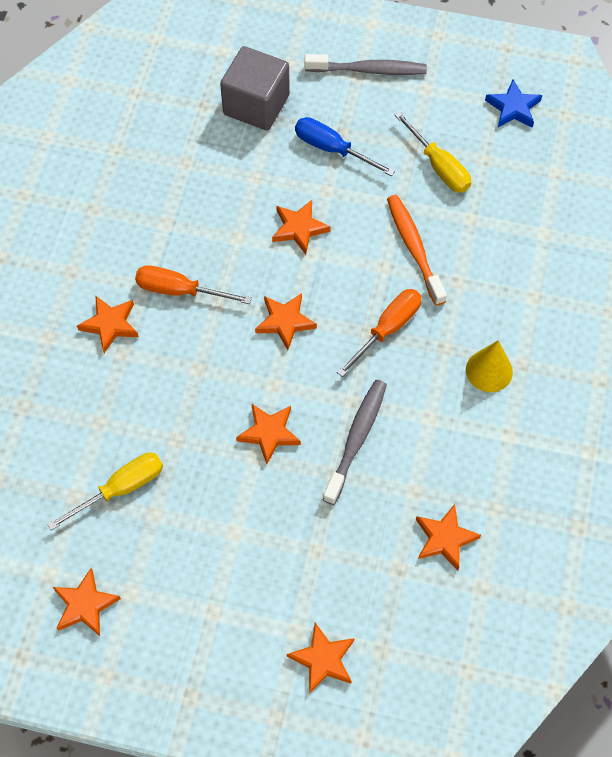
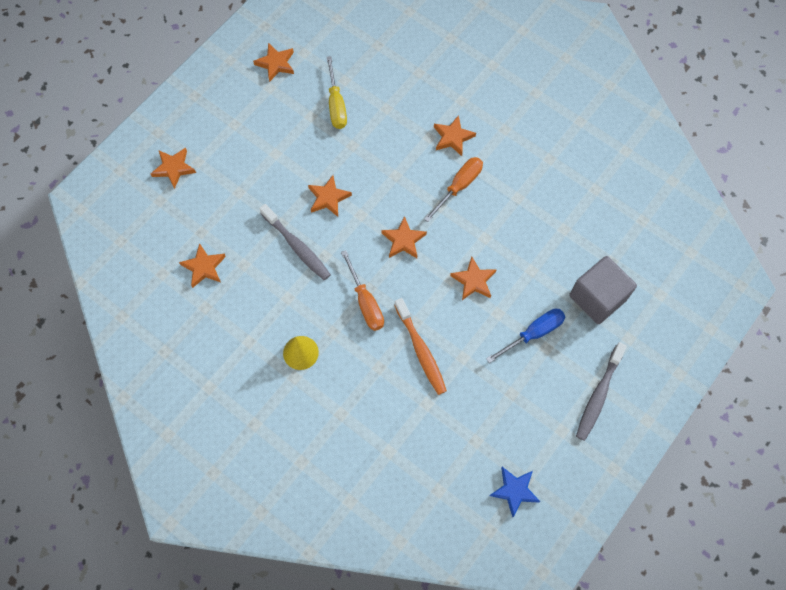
camera: 115 degrees right, 5 degrees up
(414, 248) = (421, 350): orange toothbrush -> orange toothbrush turned 60 degrees clockwise
(439, 166) = (483, 403): yellow screwdriver -> none

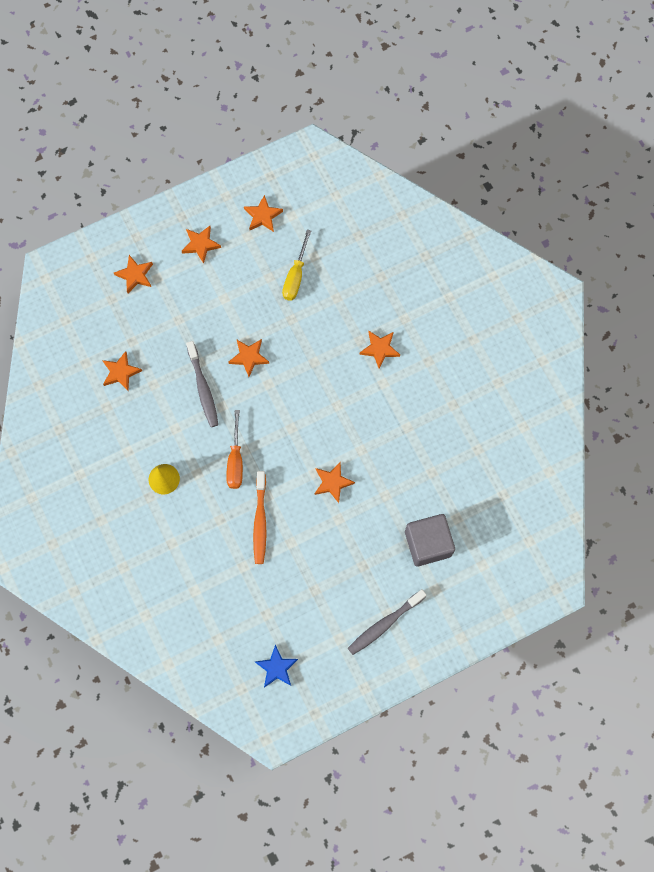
camera: 25 degrees right, 5 degrees up
(403, 240) = (292, 422): orange star -> orange star (200, 244)
(459, 186) = (362, 395): orange screwdriver -> none
(533, 333) = (358, 549): blue screwdriver -> none

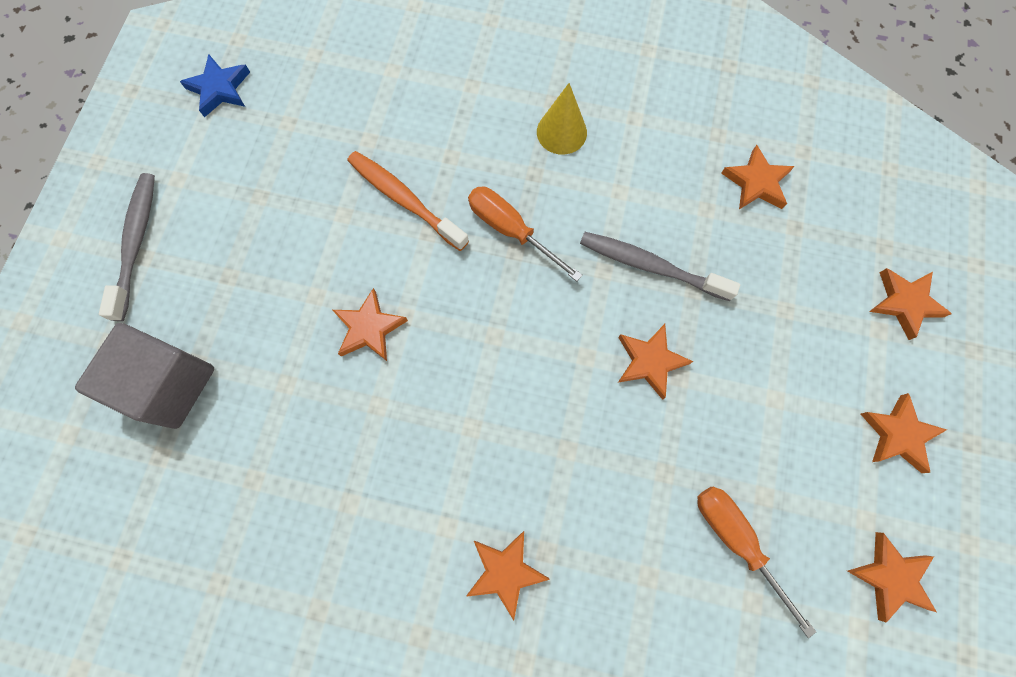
camera: 130 degrees right, 0 degrees up
(295, 276) = (736, 541): yellow screwdriver -> orange screwdriver

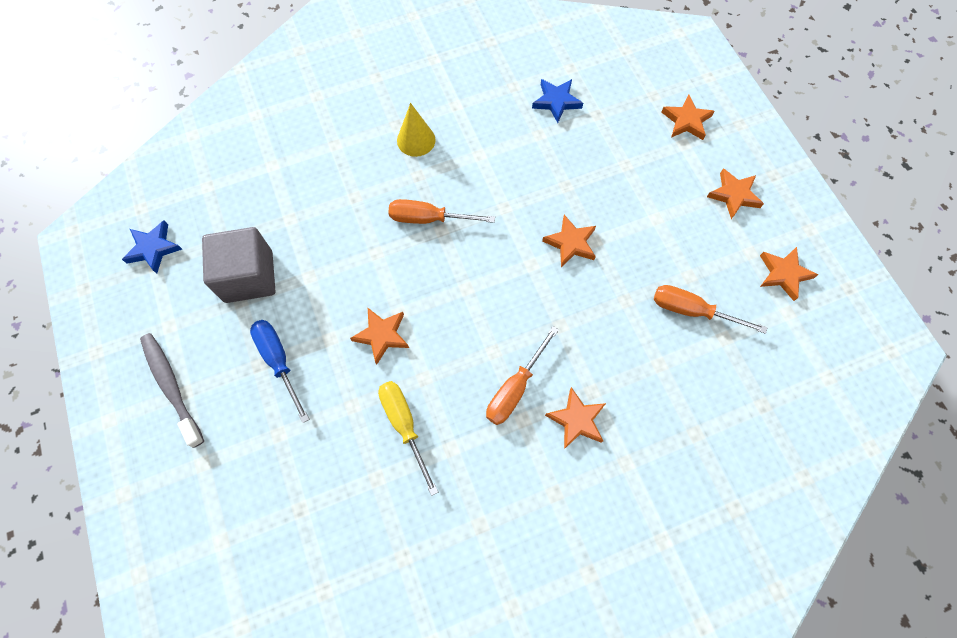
camera: 35 degrees left, 5 degrees down
(169, 384) = (270, 460): grey cube -> grey cube (249, 276)
(250, 286) = (279, 361): none -> blue screwdriver
(321, 443) = (404, 425): none -> yellow screwdriver
(404, 199) = (344, 242): orange toothbrush -> none
(464, 486) = (515, 388): none -> orange screwdriver
(650, 266) = (530, 187): grey toothbrush -> none
(756, 182) = (556, 101): orange star -> blue star

